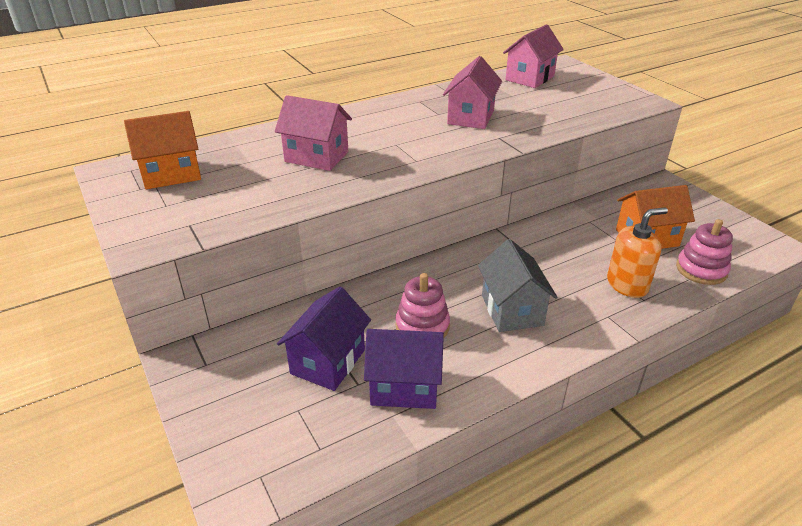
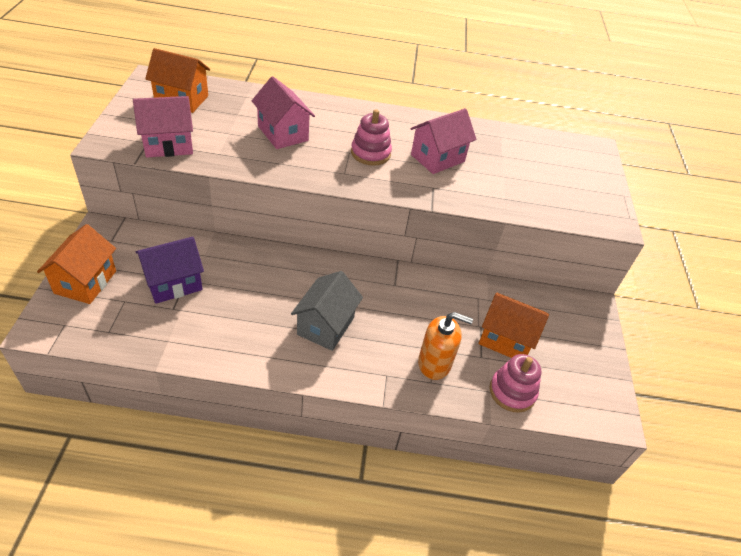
camera: 30 degrees right, 10 degrees up
(229, 420) = (85, 282): none -> orange house
(404, 386) = (195, 328): purple house -> none
(422, 326) = (255, 298): pink stacking toy -> pink stacking toy (370, 153)
(529, 78) = (542, 147): pink house -> pink house (168, 144)

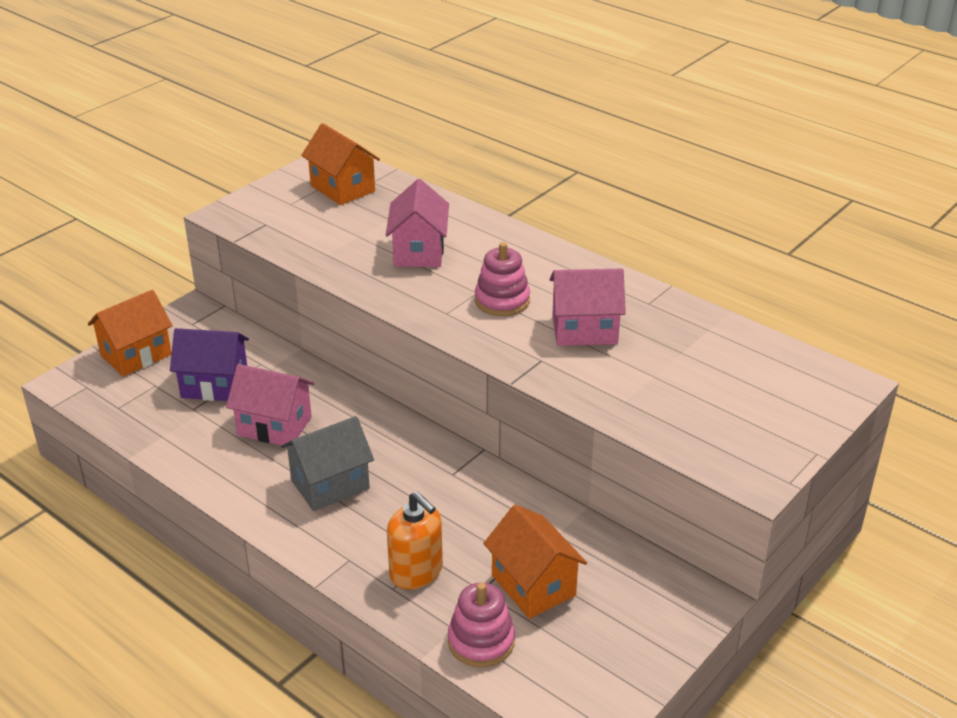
camera: 40 degrees right, 10 degrees down
(168, 144) = (284, 232): pink house -> pink house (274, 426)

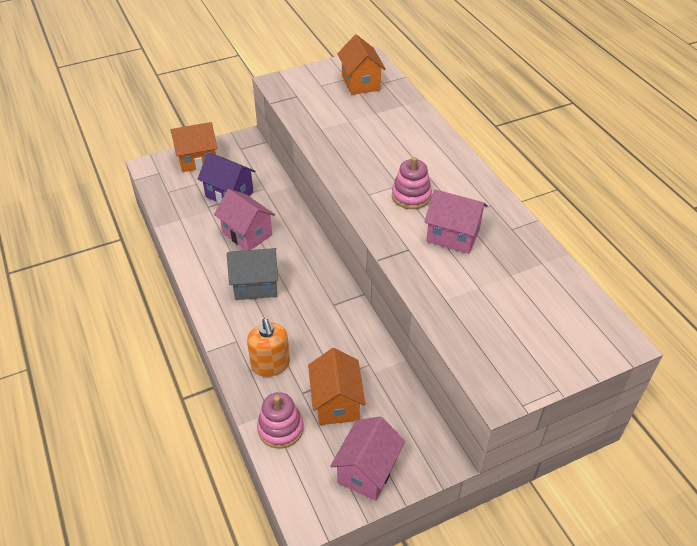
camera: 25 degrees right, 10 degrees up
(418, 252) = (379, 143): pink house -> pink house (367, 470)

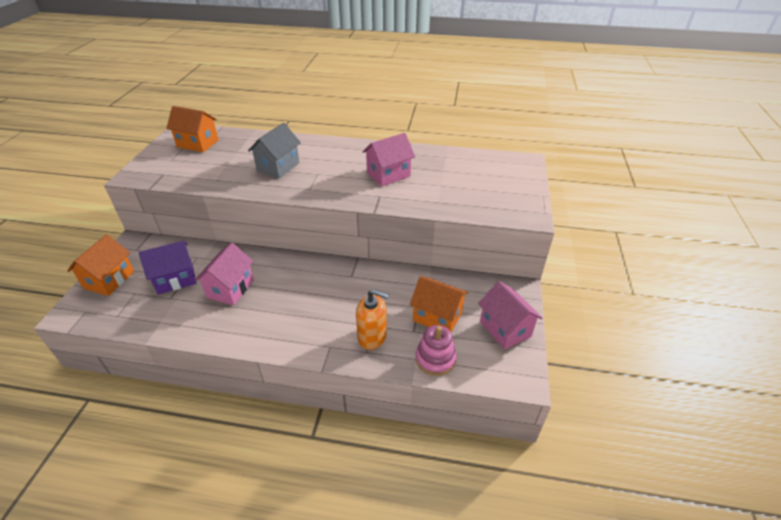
camera: 55 degrees left, 5 degrees down
(247, 234) = (230, 288): pink house -> pink house turned 60 degrees counterclockwise
(255, 285) = (288, 309): grey house -> grey house (278, 167)
(411, 196) = (334, 173): pink stacking toy -> none

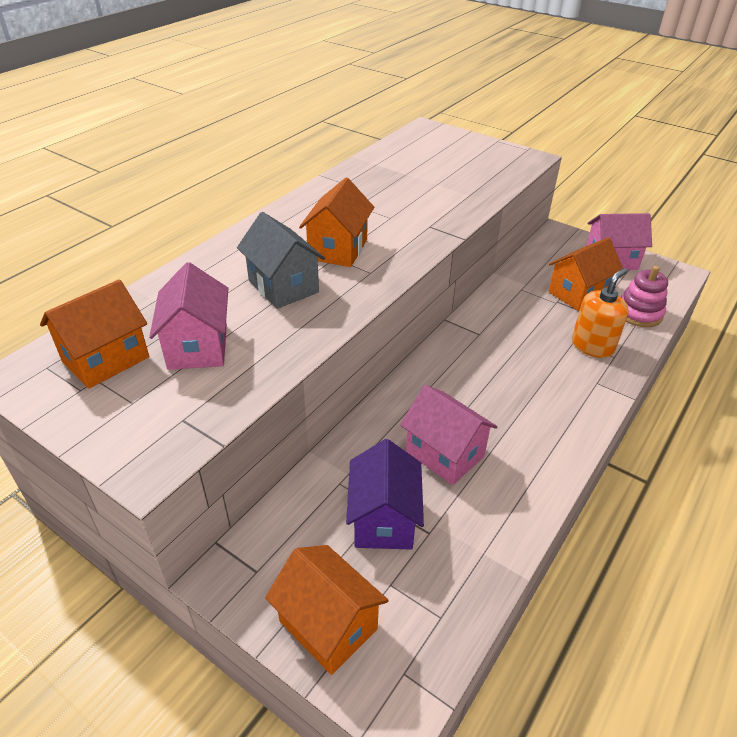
camera: 65 degrees left, 0 degrees up
(327, 172) = (338, 249): none -> orange house
(388, 175) = (385, 208): pink house -> pink house (198, 346)

